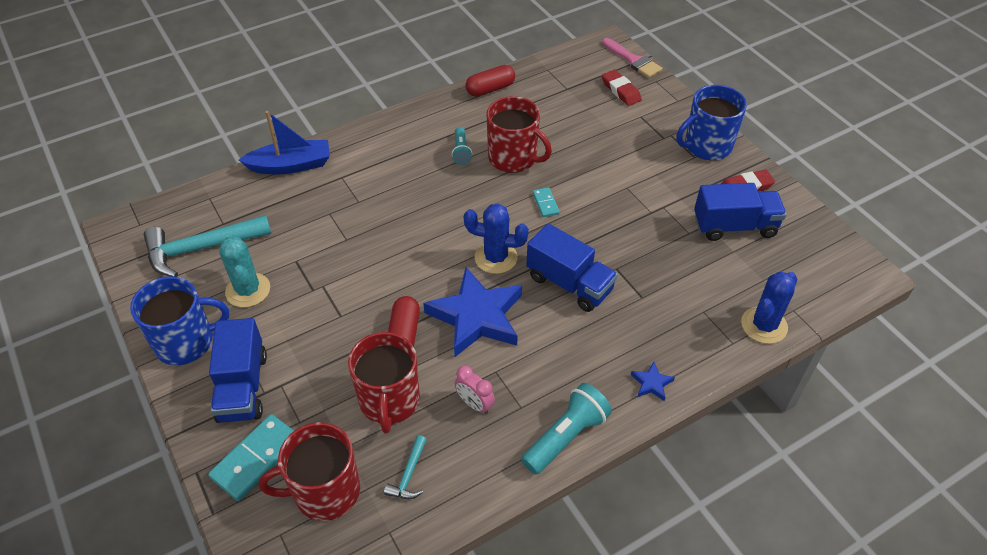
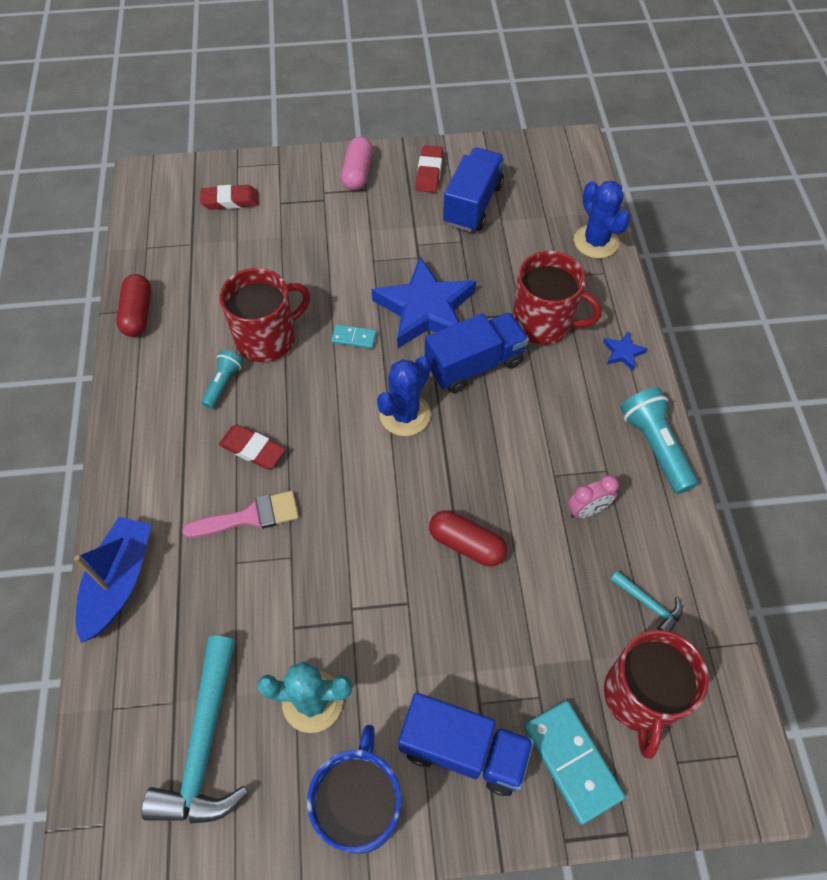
camera: 65 degrees left, 10 degrees up
(389, 401) = (550, 591): red mug -> red mug (543, 323)
(418, 187) = (252, 449): none -> red eraser
(461, 152) = (223, 383): turquoise flashlight -> turquoise flashlight turned 90 degrees counterclockwise
(476, 316) = (476, 464): blue star -> blue star (425, 309)
(633, 60) = (191, 169): pink brush -> pink brush (250, 516)
(707, 146) = (358, 173): blue mug -> pink capsule

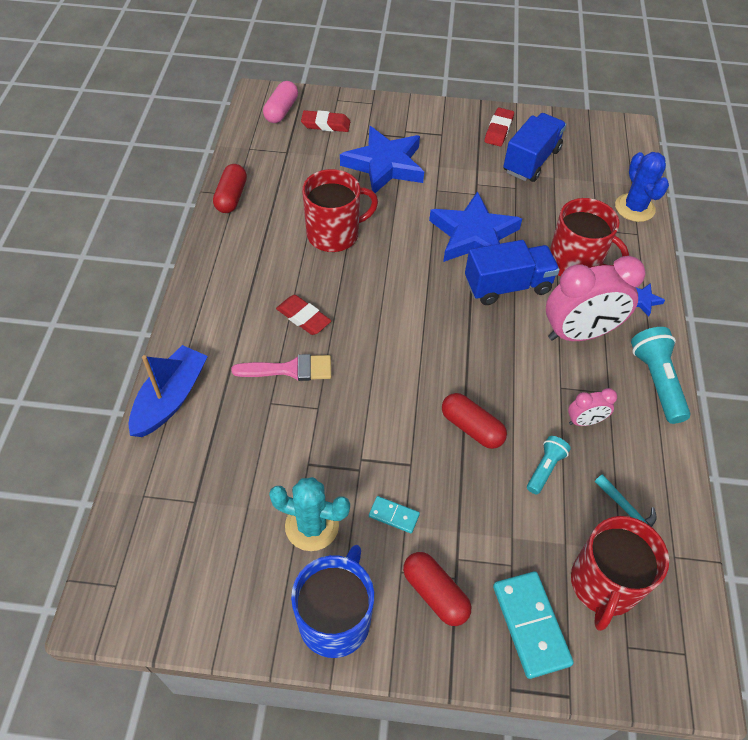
camera: 10 degrees right, 5 degrees down
(204, 745) = (213, 541): turquoise hammer -> none
(223, 383) = (290, 262): turquoise flashlight -> turquoise flashlight (545, 468)
(308, 240) = (385, 165): none -> blue star
(354, 338) = (407, 247): turquoise domino -> turquoise domino (394, 515)
(358, 173) = (437, 121): pink capsule -> pink capsule (281, 111)
(405, 414) = (439, 314): blue cactus -> none
(463, 750) = (435, 593): blue truck -> red capsule
(563, 406) = (579, 333): none -> pink clock

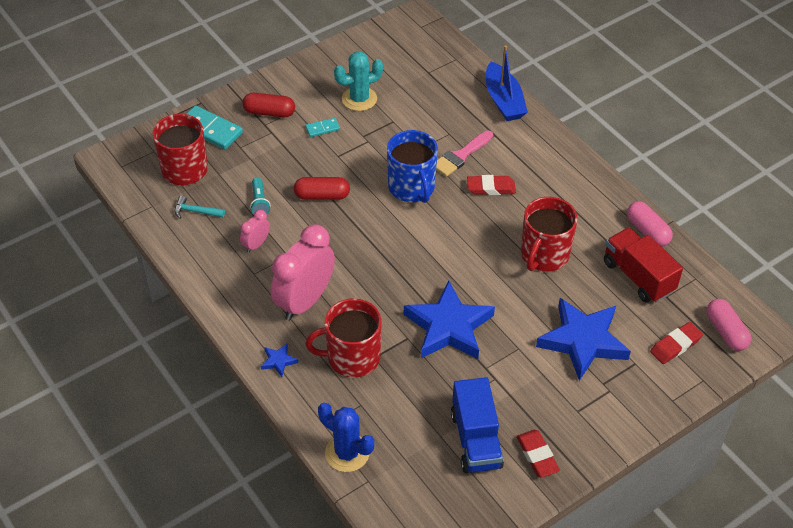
camera: 140 degrees right, 5 degrees down
(231, 197) = (647, 231): red capsule -> pink capsule
(286, 175) = (638, 276): none -> red truck
(335, 619) = (307, 76): blue mug -> blue mug (412, 187)
(507, 286) = (385, 302): blue truck -> none
(656, 381) = (227, 302): turquoise flashlight -> none

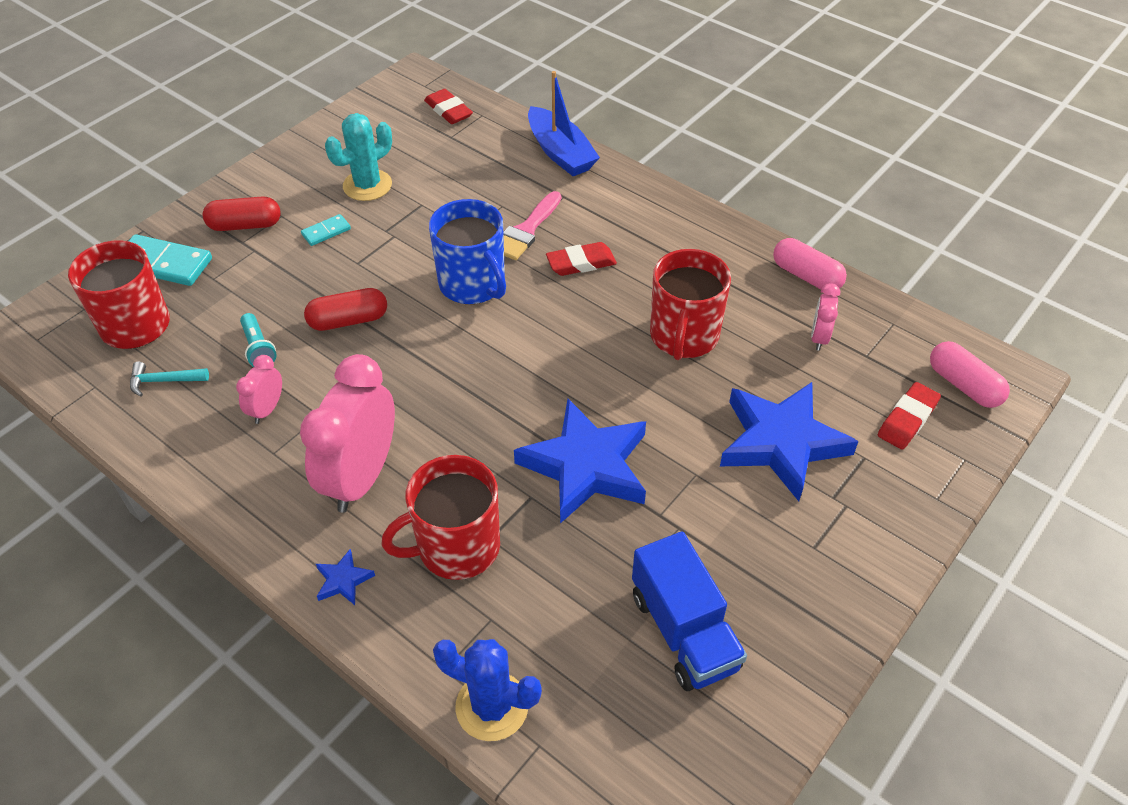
camera: 15 degrees left, 0 degrees up
(537, 456) = (783, 633): red eraser -> red eraser (448, 110)
(638, 276) = (819, 337): red truck -> pink clock

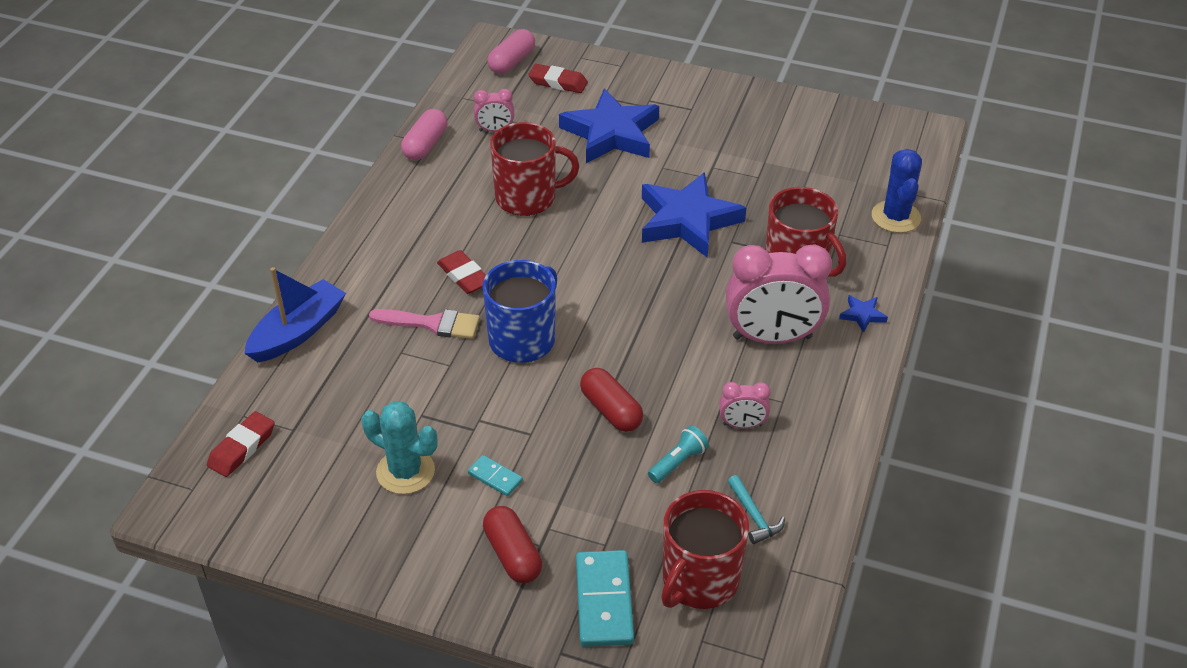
camera: 110 degrees left, 5 degrees down
(684, 631) = (788, 150): blue truck -> none

